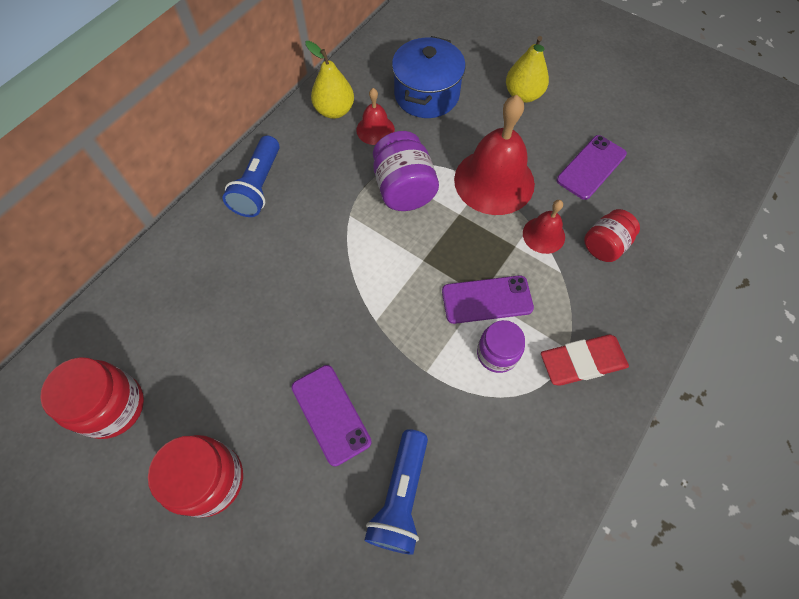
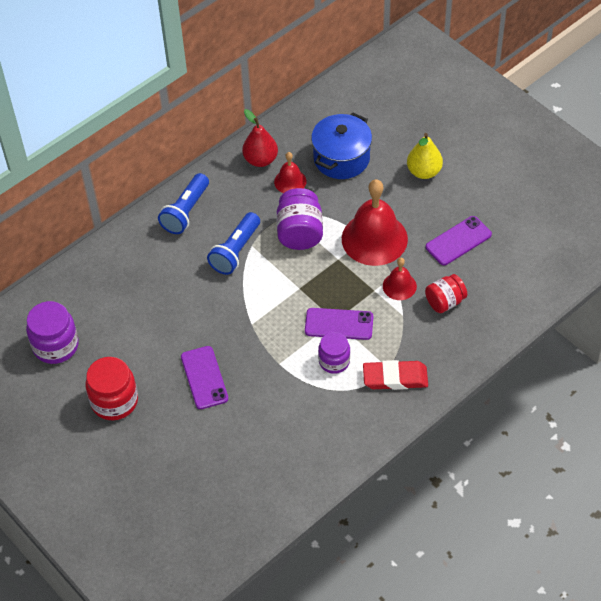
camera: 15 degrees right, 10 degrees down
(112, 406) = (56, 346): red jar -> purple jar
(334, 110) = (260, 160): yellow pear -> red pear
(401, 496) = (239, 434): blue flashlight -> blue flashlight (235, 251)

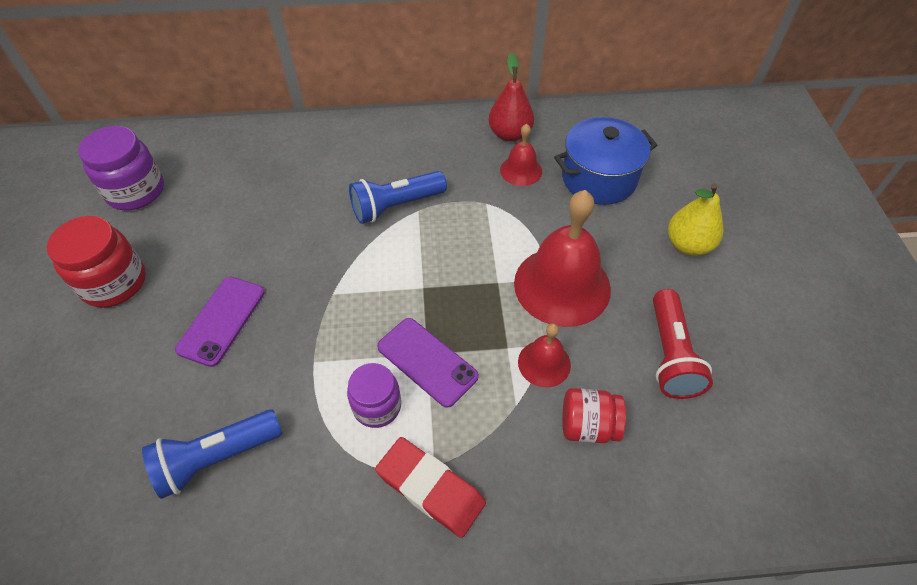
camera: 35 degrees right, 0 degrees up
(186, 211) = (388, 141): blue flashlight -> blue flashlight (217, 458)
(300, 233) = (481, 228): purple jar -> none
(458, 241) = (670, 354): purple phone -> red flashlight

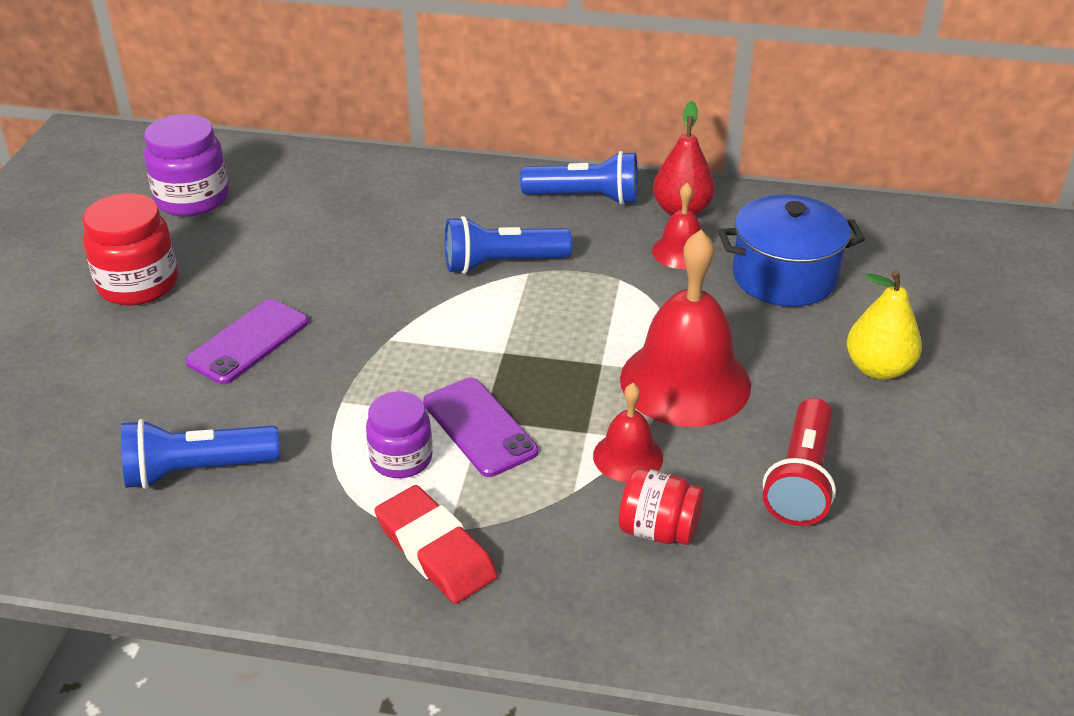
camera: 15 degrees right, 15 degrees down
(438, 135) = (585, 198): none -> blue flashlight

